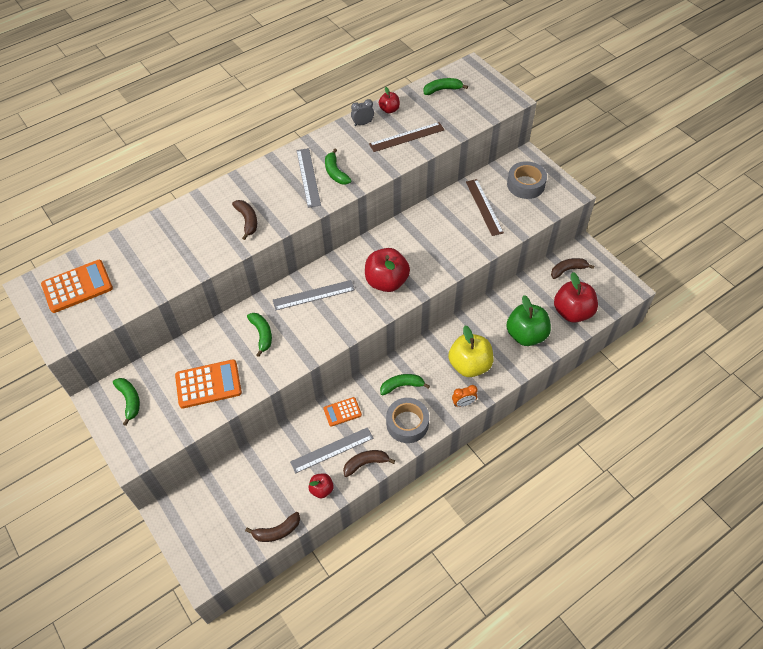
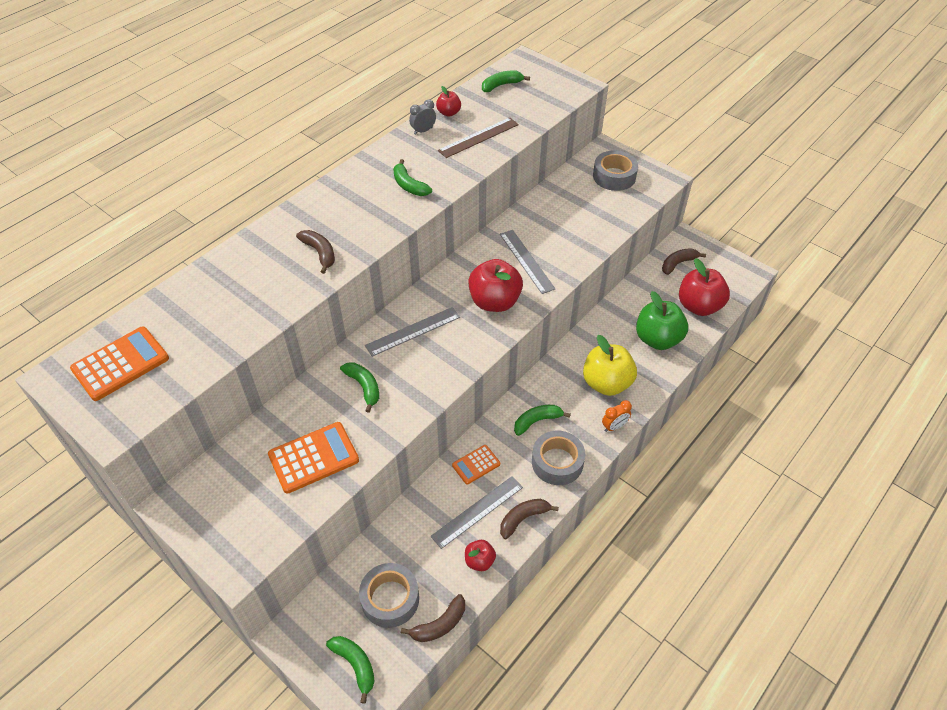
camera: 15 degrees left, 5 degrees down
(130, 400) = (216, 498): green banana -> green banana (355, 665)
(246, 503) = (390, 599): none -> grey tape
(308, 177) = (378, 195): grey ruler -> grey ruler (526, 261)
(484, 207) = (577, 205): brown ruler -> none

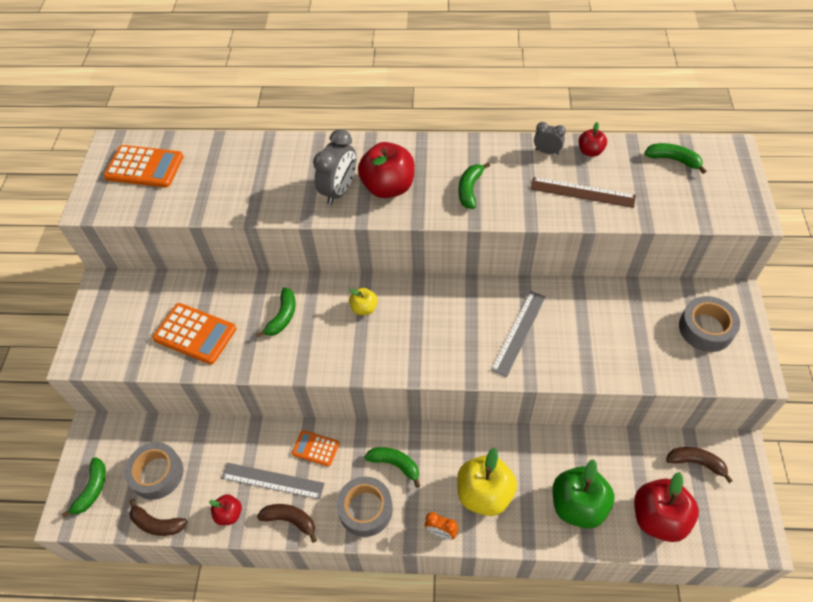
camera: 55 degrees right, 5 degrees up
(320, 253) = (339, 191): brown banana -> grey clock
(413, 331) = (364, 308): grey ruler -> yellow apple
(494, 302) = (448, 341): red apple -> red apple (388, 187)

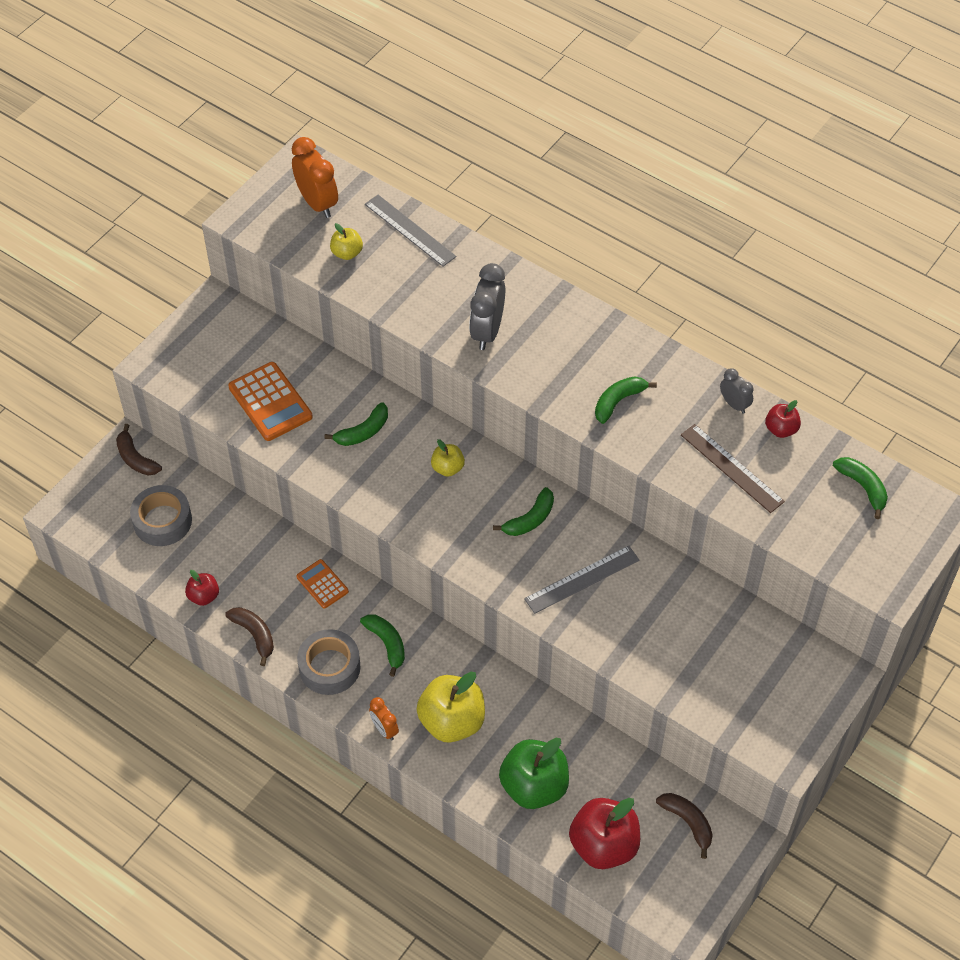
camera: 30 degrees right, 0 degrees up
(92, 489) = (97, 501): green banana -> green banana (530, 519)
(144, 167) = (317, 203): orange calculator -> orange clock
(157, 524) = (135, 566): brown banana -> brown banana (136, 458)
(192, 189) = (347, 253): none -> yellow apple
(272, 481) = (262, 590): grey ruler -> grey ruler (409, 230)
(339, 191) = (487, 331): grey clock -> grey clock turned 135 degrees clockwise
(388, 187) = (538, 354): red apple -> none
(706, 328) = (778, 687): grey tape -> none

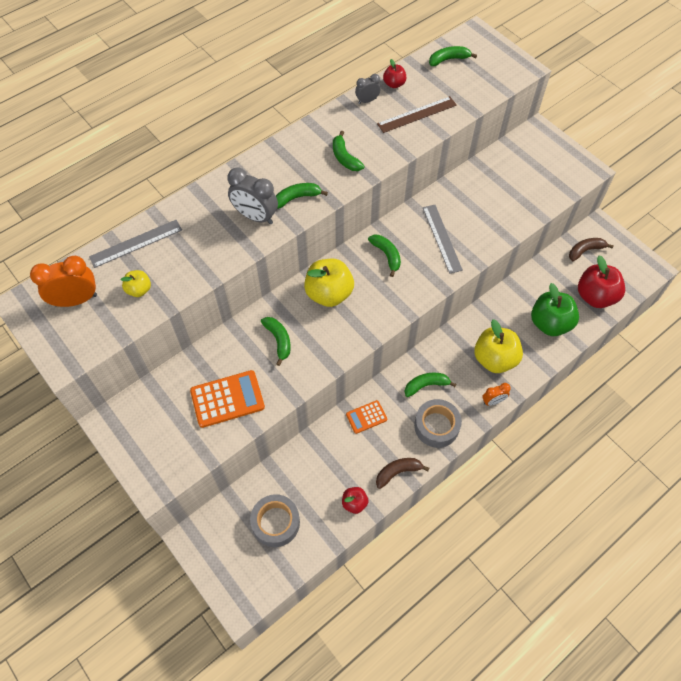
camera: 75 degrees left, 5 degrees up
(136, 458) = (207, 534): brown banana -> none
(447, 468) = (329, 294): yellow apple -> yellow apple, size x1.96
(531, 366) = (297, 198): none -> green banana

